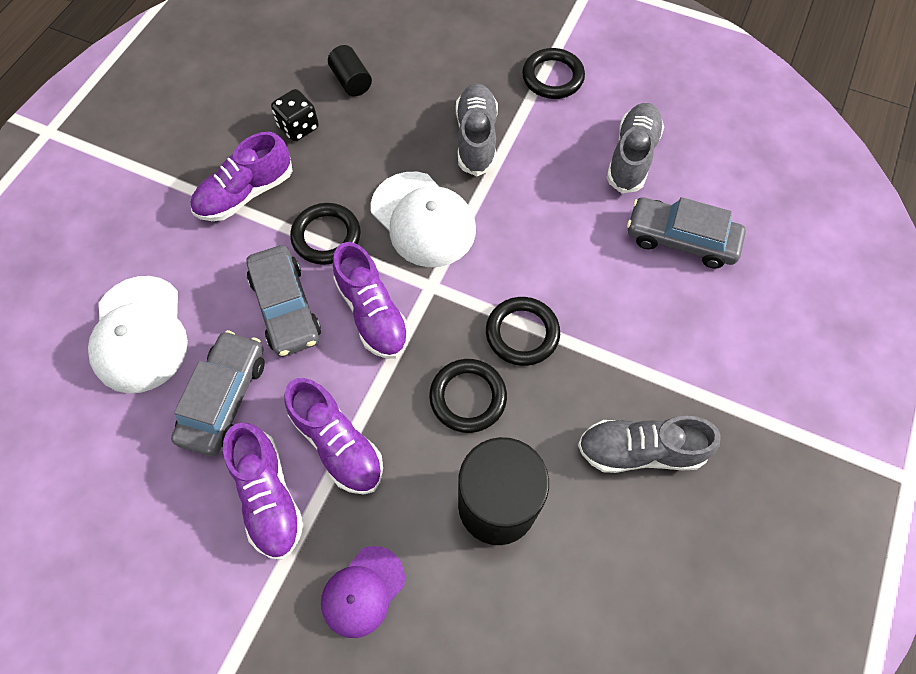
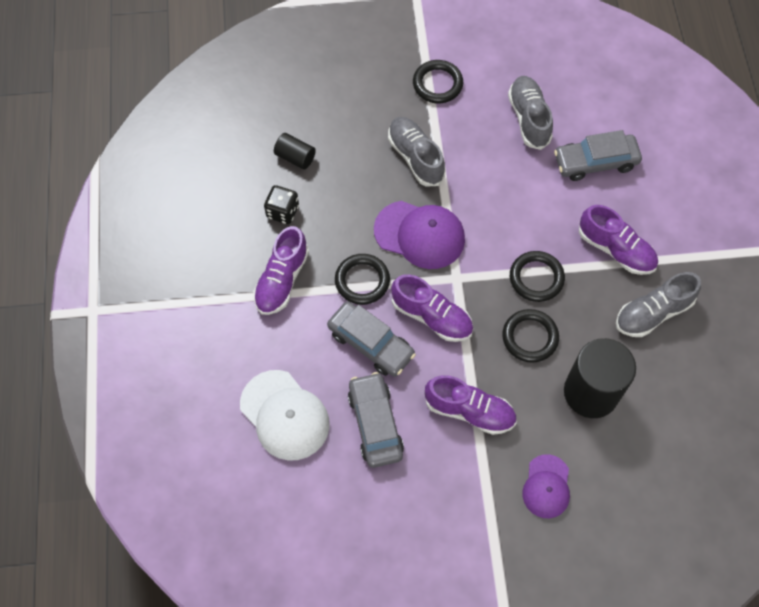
camera: 30 degrees left, 0 degrees up
(269, 496) = (450, 466): purple shoe -> purple shoe (616, 249)
(423, 219) = (420, 235): white cap -> purple cap

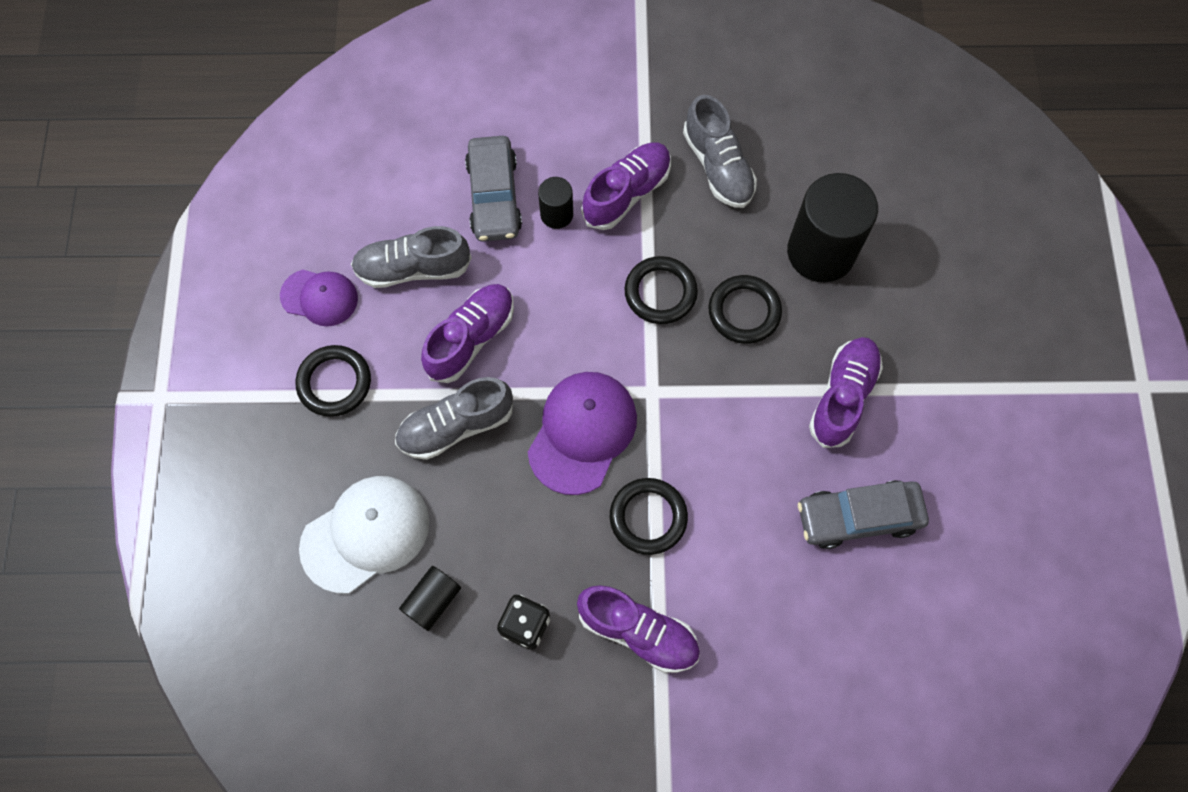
camera: 85 degrees left, 5 degrees up
(284, 415) = (845, 638): white cap -> white cap (365, 534)
(371, 343) = (744, 513): grey car -> none
(431, 316) = (708, 429): purple shoe -> purple shoe (471, 338)
(546, 486) = (941, 319): purple cap -> purple cap (319, 297)
(588, 204) = (556, 214): none -> black cylinder

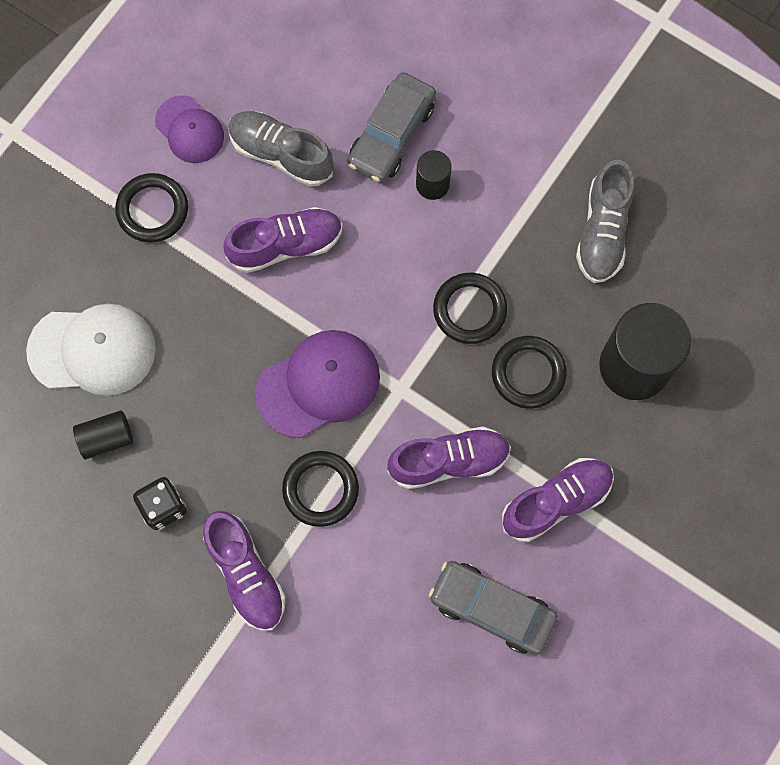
camera: 35 degrees right, 5 degrees up
(456, 426) = (222, 310): grey shoe -> none
(627, 193) = (505, 204): purple shoe -> purple shoe (449, 461)

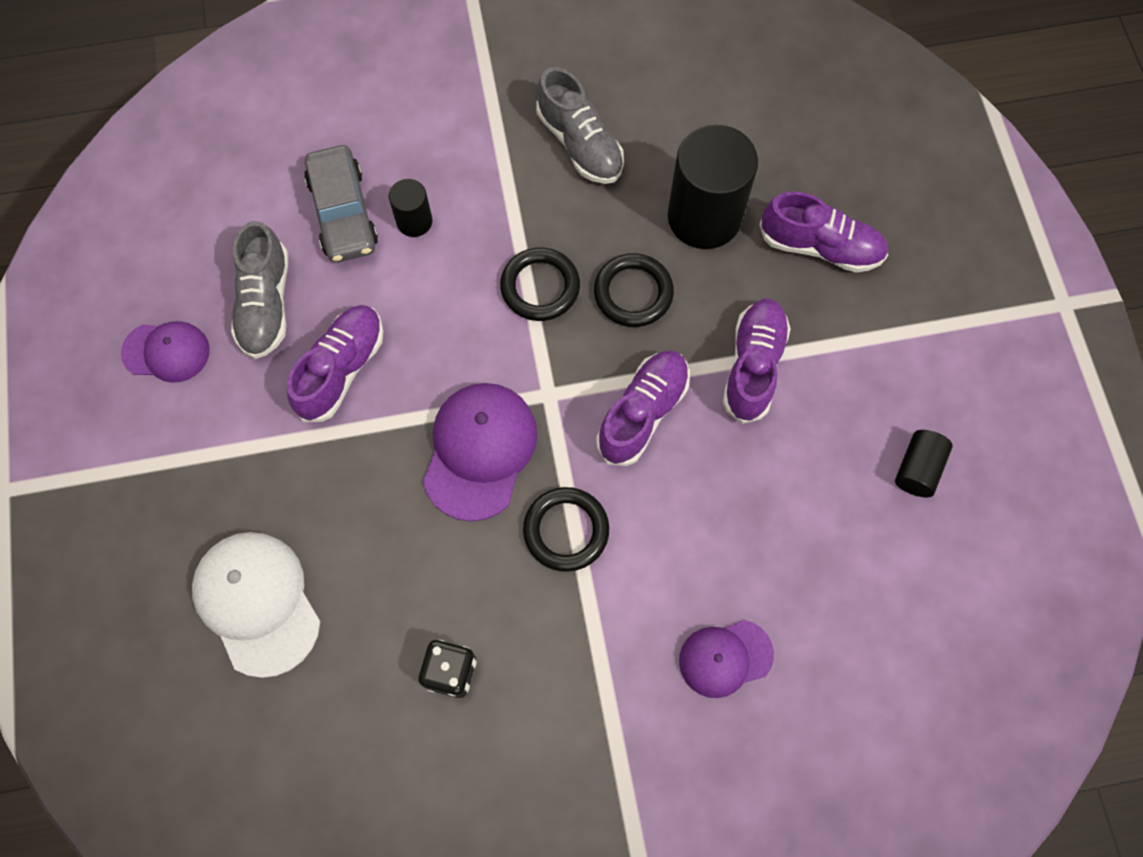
camera: 45 degrees left, 5 degrees down
(92, 350) = (257, 603): white cap -> white cap turned 75 degrees counterclockwise
(106, 438) = (343, 663): black cylinder -> black cylinder (917, 469)
(152, 210) = (197, 442): black ring -> none
(246, 574) = (575, 657): purple shoe -> purple shoe (820, 247)
(281, 154) = (266, 304): grey shoe -> grey shoe turned 75 degrees counterclockwise
(336, 668) = (725, 658): none -> purple cap
(492, 608) = (791, 491): grey car -> none

